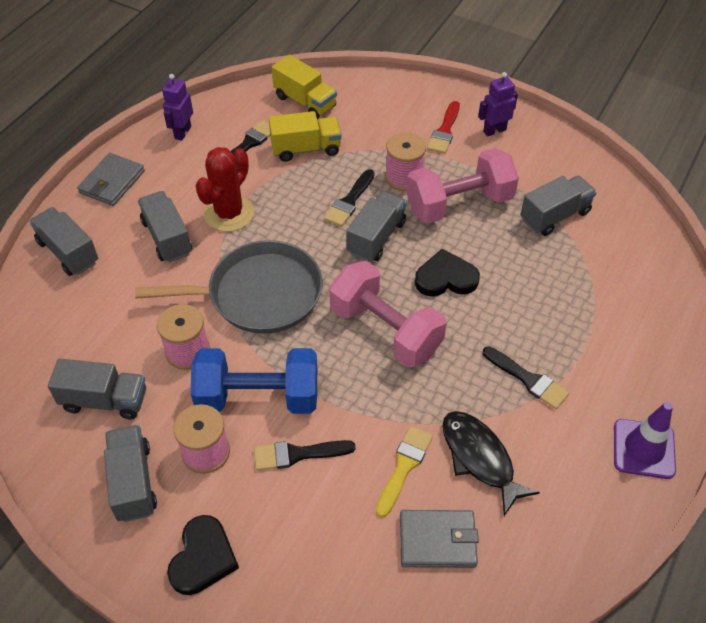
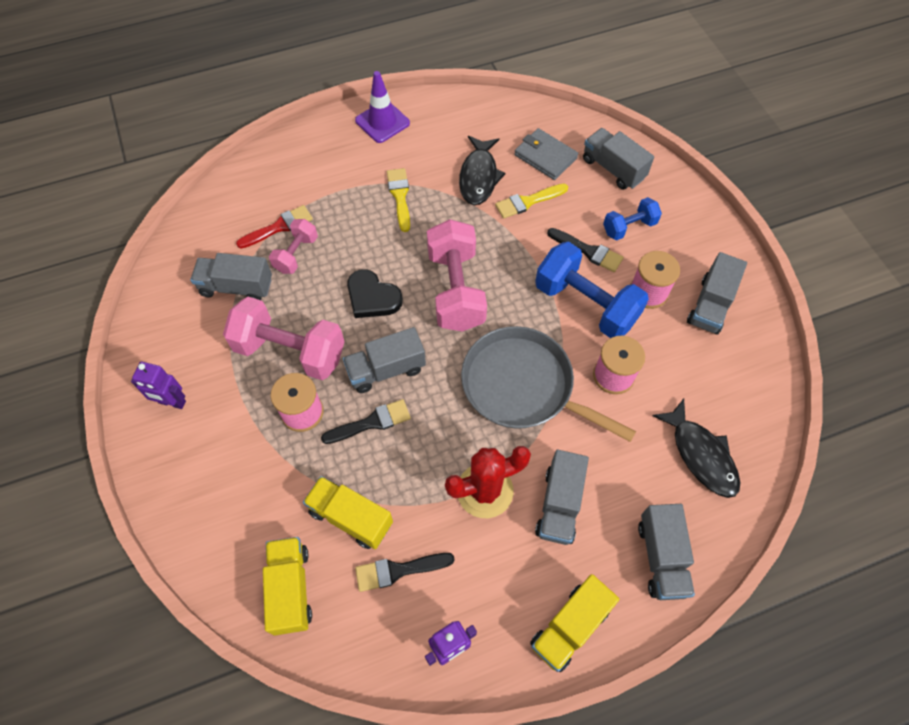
camera: 140 degrees left, 10 degrees up
(72, 337) = (701, 455): none -> black fish
(104, 400) = (701, 378): grey truck -> grey truck (613, 169)
(112, 182) = (570, 626): grey wallet -> yellow truck
(203, 558) = (690, 233): black heart -> none
(275, 515) = (629, 227): none -> blue dumbbell
(444, 131) = (211, 436): red brush -> red brush (279, 227)
(528, 380) = (400, 196): black brush -> yellow brush
(545, 268) = (296, 254): none -> pink dumbbell

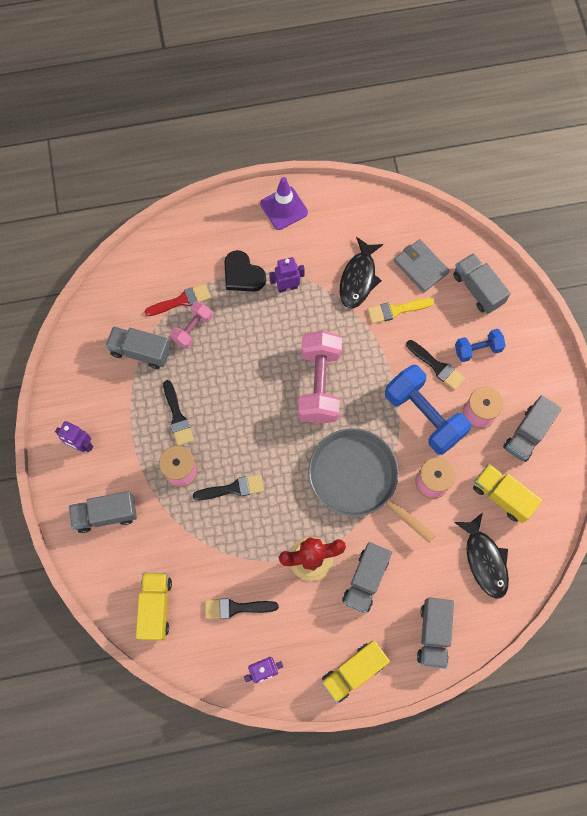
camera: 10 degrees right, 10 degrees up
(290, 351) = (177, 417): pink dumbbell -> black brush
(351, 517) = (206, 561): yellow truck -> yellow truck (502, 496)
(372, 297) = (250, 380): black heart -> black heart (243, 274)
(386, 369) = (251, 446): grey truck -> grey truck (106, 514)
(400, 196) = (287, 287): yellow brush -> purple robot

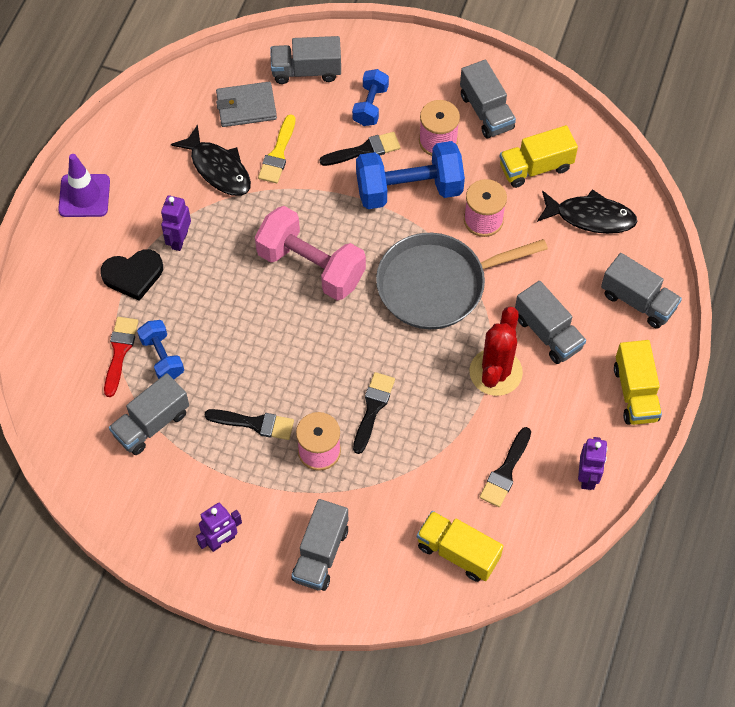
camera: 60 degrees left, 10 degrees down
(193, 329) = (162, 357): pink dumbbell -> blue dumbbell

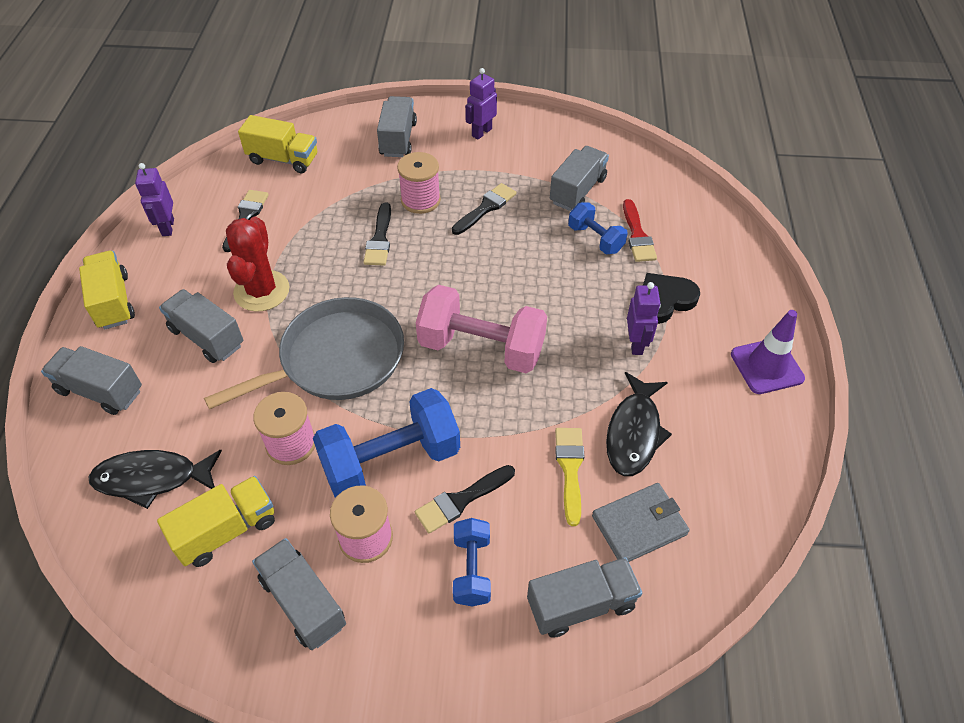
camera: 165 degrees right, 10 degrees down
(218, 169) = (634, 432): black fish -> black fish turned 105 degrees counterclockwise
(255, 423) = (486, 208): black brush -> black brush turned 135 degrees clockwise

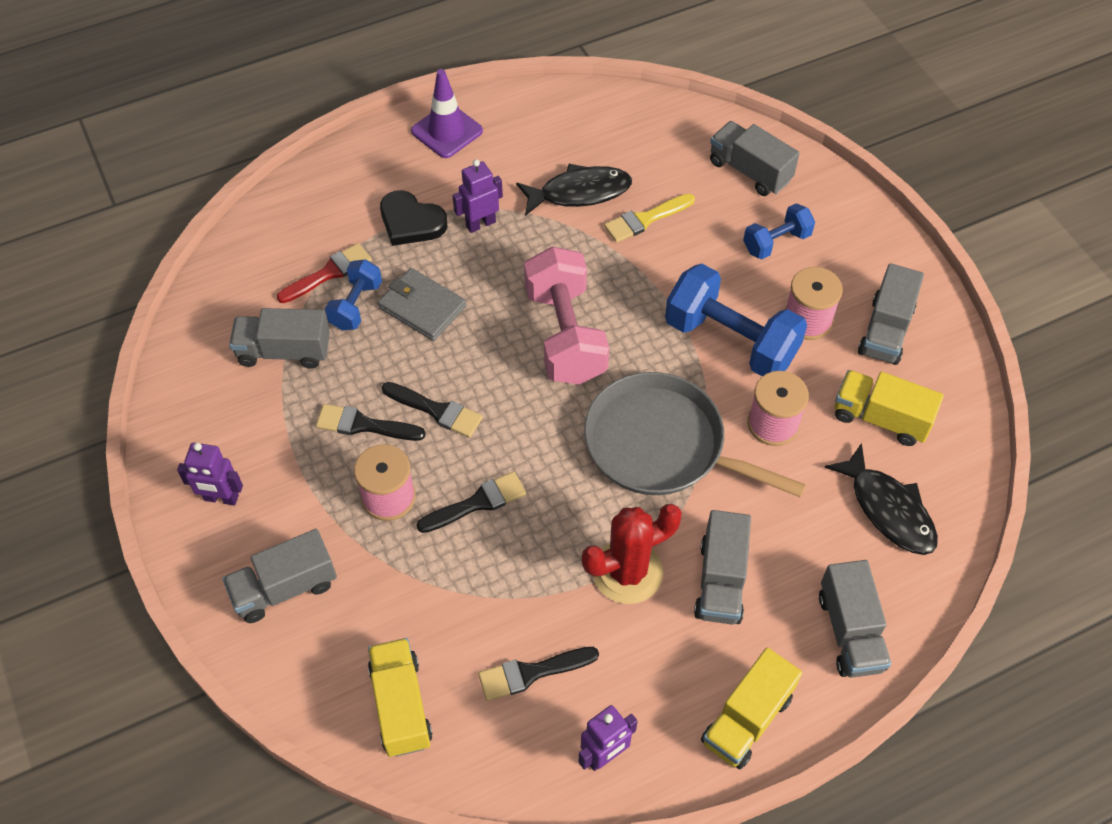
camera: 120 degrees left, 5 degrees up
(461, 500) = (727, 275): black brush -> black brush (436, 410)
(639, 525) = (662, 161): grey wallet -> grey wallet (422, 307)

